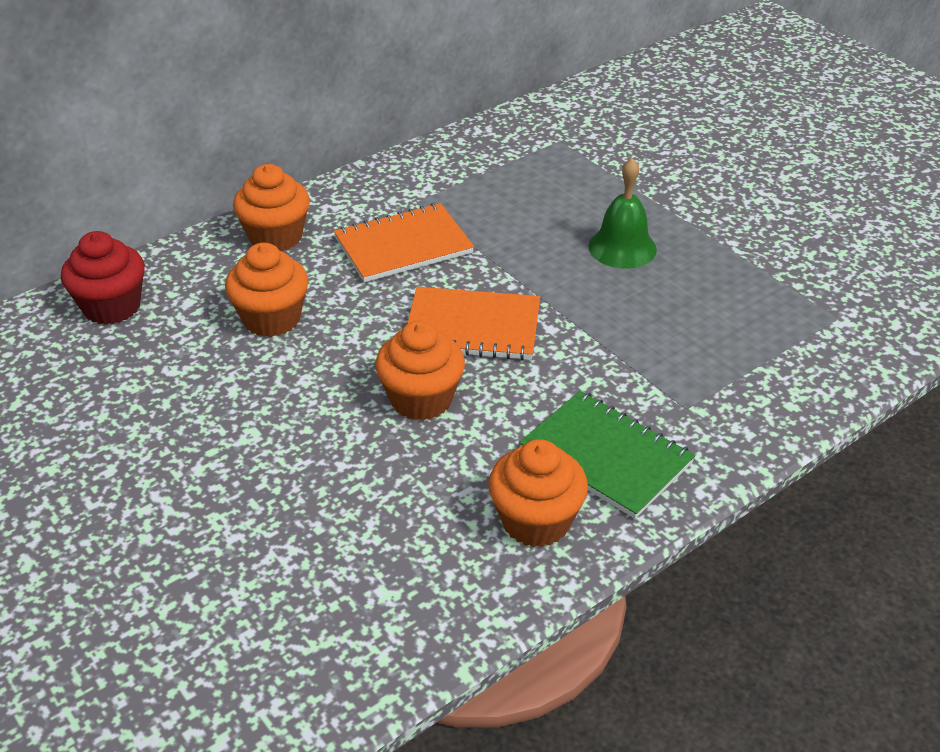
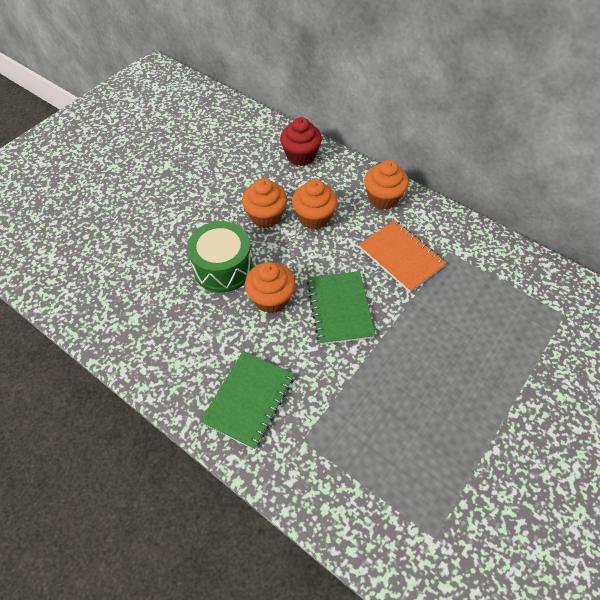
camera: 75 degrees right, 15 degrees up
(325, 450) = (223, 268): none -> green drum
(472, 327) = (340, 308): orange notebook -> green notebook
(536, 521) = (191, 373): orange cupcake -> orange cupcake (266, 216)
(622, 247) = (454, 376): green bell -> none

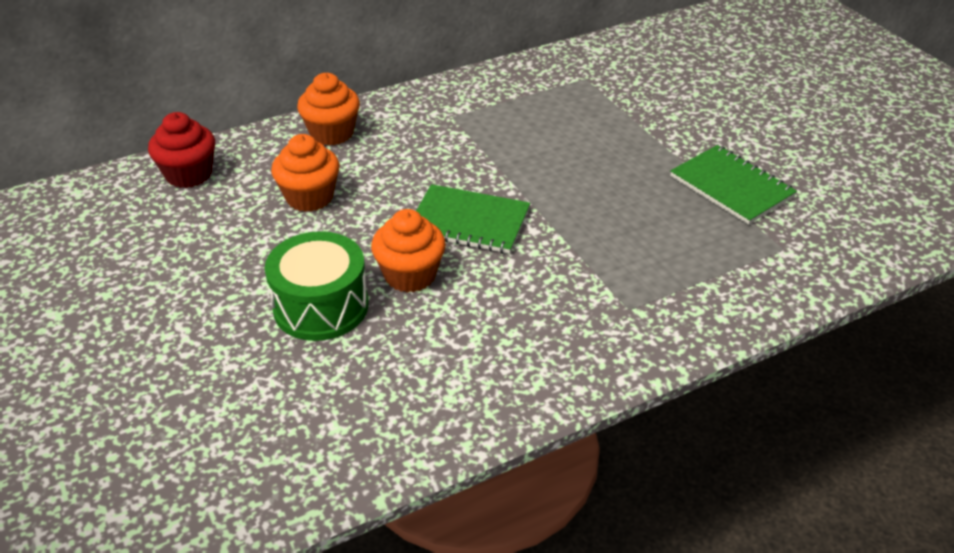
camera: 65 degrees left, 15 degrees down
(248, 399) = (549, 340): green notebook -> green notebook (731, 187)
(266, 216) = (266, 239): orange cupcake -> none
(401, 257) = (431, 151): orange notebook -> none

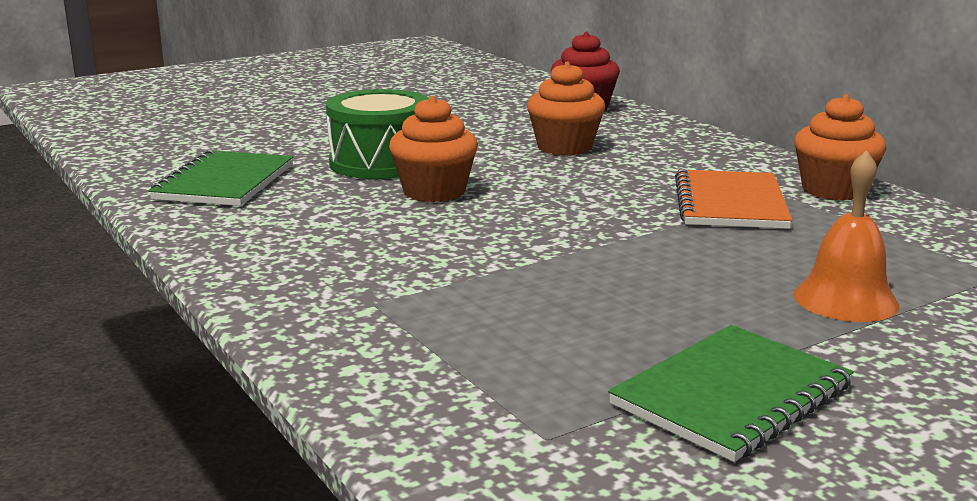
camera: 85 degrees right, 20 degrees down
(332, 133) = (698, 147): orange cupcake -> orange cupcake (833, 190)
(462, 141) = (730, 203): none -> orange notebook
(469, 222) = (545, 213): green notebook -> green notebook (225, 182)
(618, 131) = (845, 299): none -> orange bell

